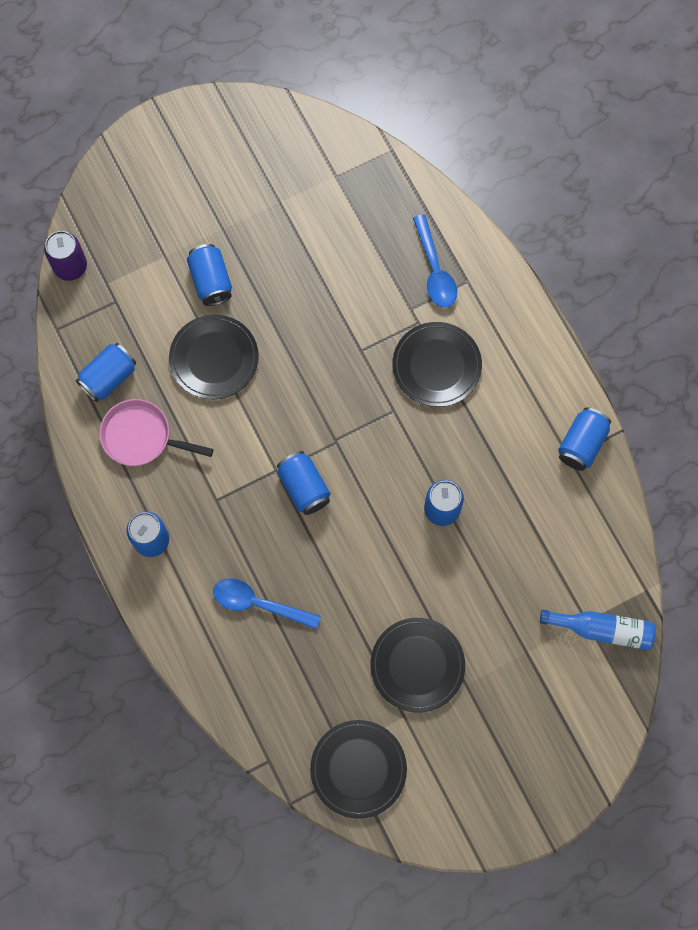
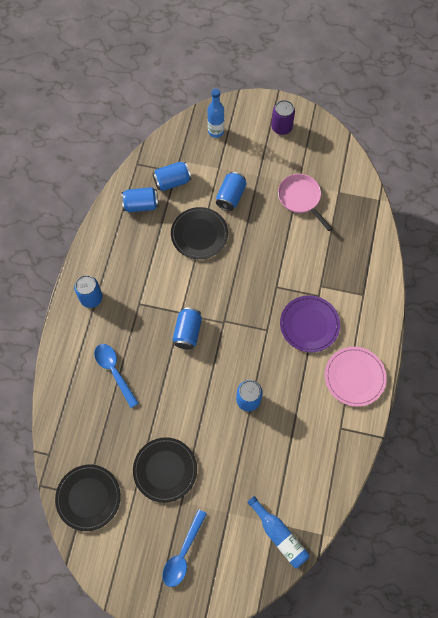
camera: 40 degrees right, 5 degrees down
(70, 266) = (169, 140): purple can -> purple can (281, 127)
(119, 211) = (216, 131): none -> blue bottle
(141, 436) = (131, 244): pink pan -> pink pan (300, 198)
(434, 270) = (350, 275): blue spoon -> blue spoon (183, 553)
(436, 366) = (309, 324): black plate -> purple plate
(537, 386) = (354, 377): none -> pink plate
(581, 444) = (353, 426): blue can -> blue can (172, 181)

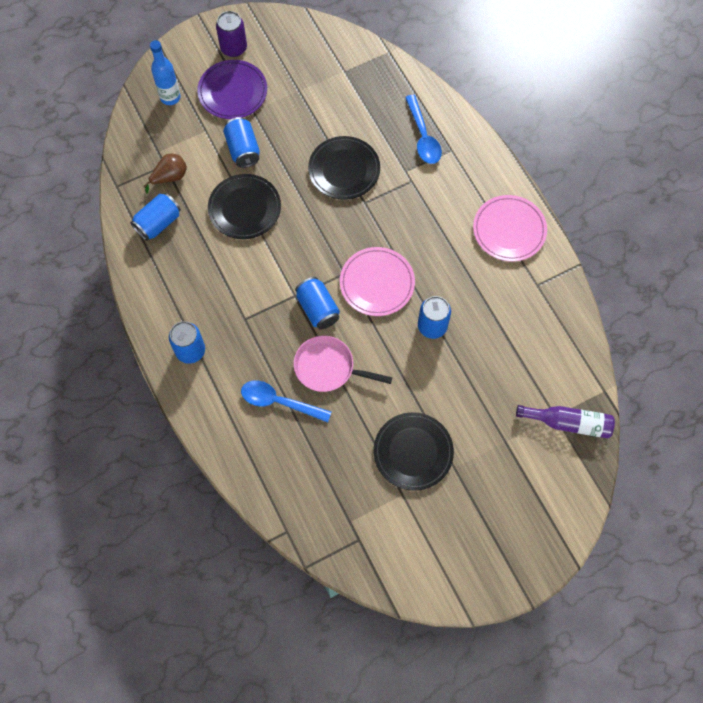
camera: 40 degrees left, 0 degrees up
(88, 498) = (363, 538): black plate -> black plate (344, 170)
(172, 181) = (170, 177): blue can -> brown pear
(183, 553) = (498, 512): blue spoon -> blue spoon (423, 136)
(238, 344) = (377, 283): none -> pink plate
(279, 535) = (568, 423): blue bottle -> purple bottle
(300, 198) = (313, 103): pink pan -> pink pan (328, 367)
(309, 324) = (426, 214): purple plate -> purple plate (232, 92)

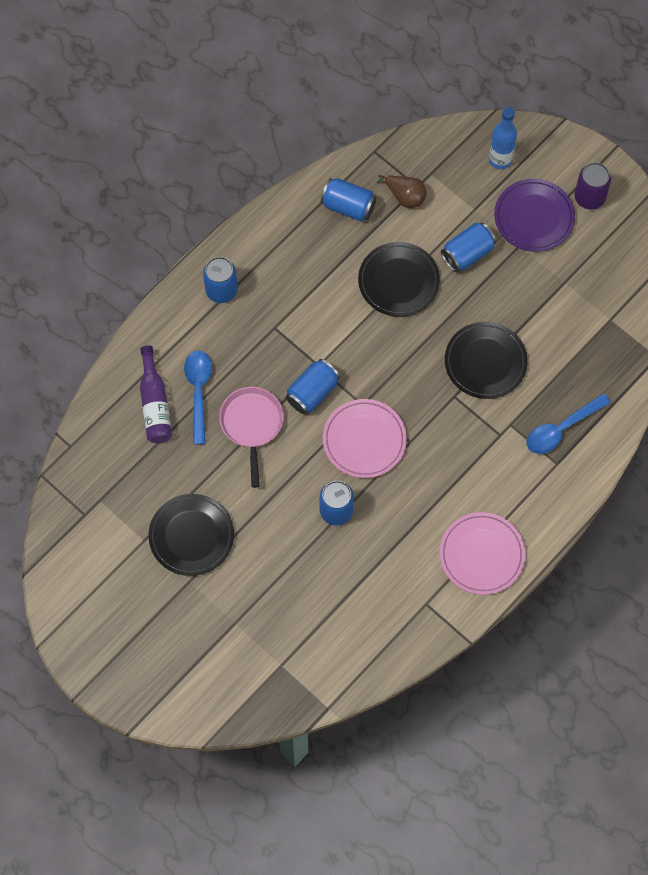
camera: 70 degrees right, 0 degrees up
(568, 423) = (278, 680): purple bottle -> purple bottle (155, 404)

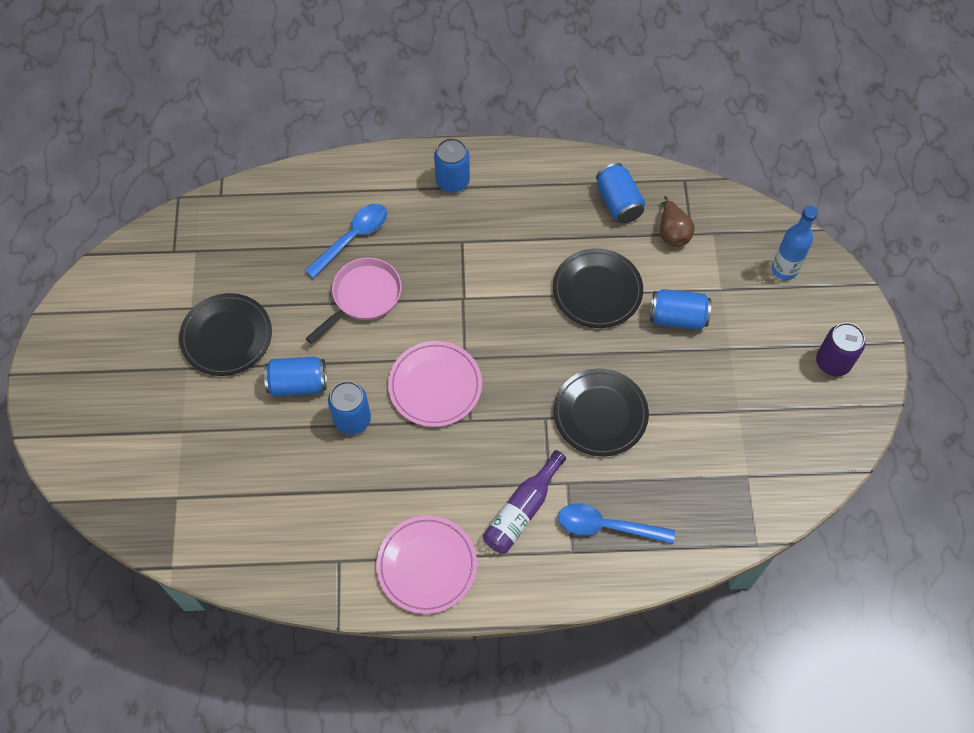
camera: 45 degrees right, 5 degrees down
(155, 404) = (312, 218): purple bottle -> purple bottle (522, 510)
(312, 392) = (436, 314): blue can -> blue can (298, 384)
(534, 217) = (766, 337): purple plate -> none

